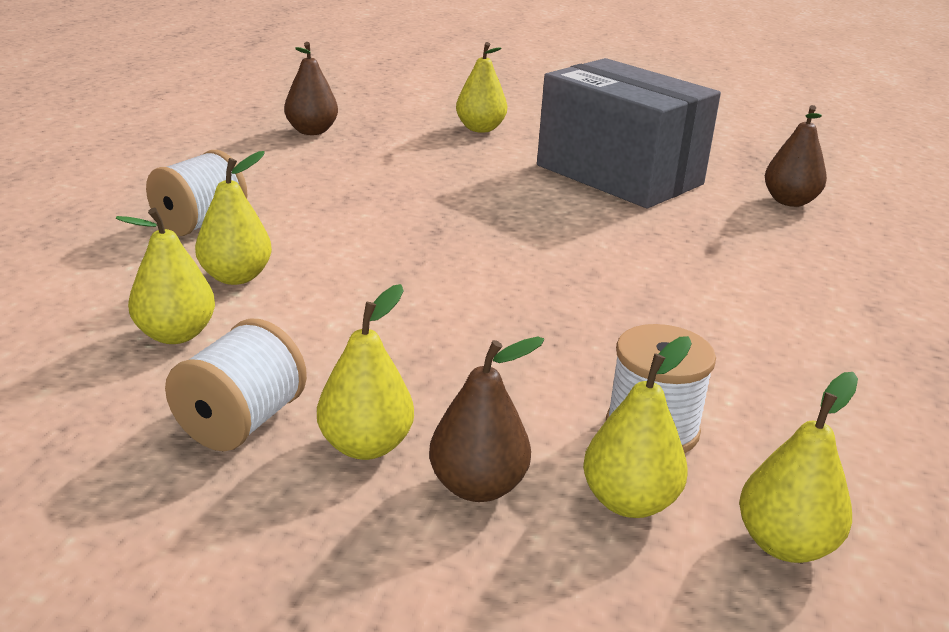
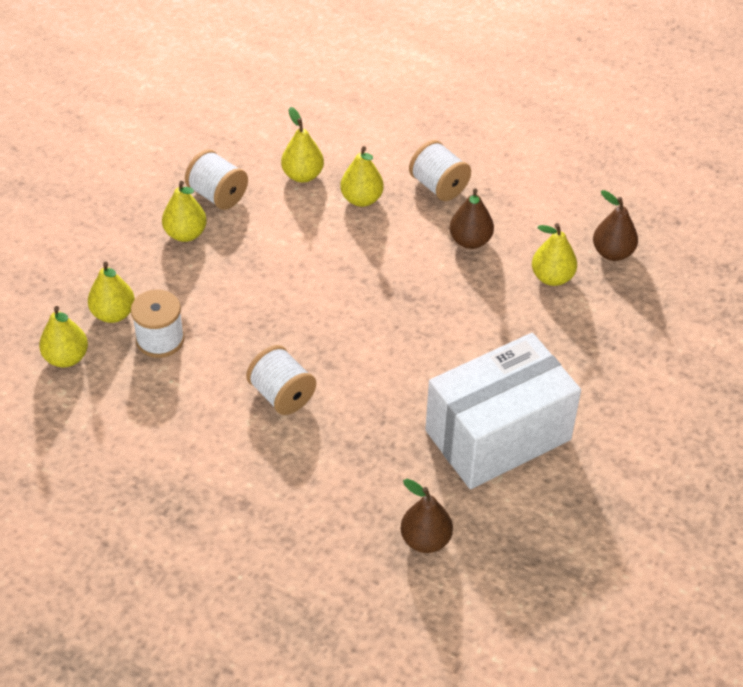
camera: 105 degrees right, 20 degrees up
(478, 486) = (143, 266): brown pear -> brown pear (470, 241)
(480, 129) = (617, 365): yellow pear -> yellow pear (552, 277)
(619, 175) = (498, 435): grey box -> white box
(673, 301) = (282, 395): none -> white spool

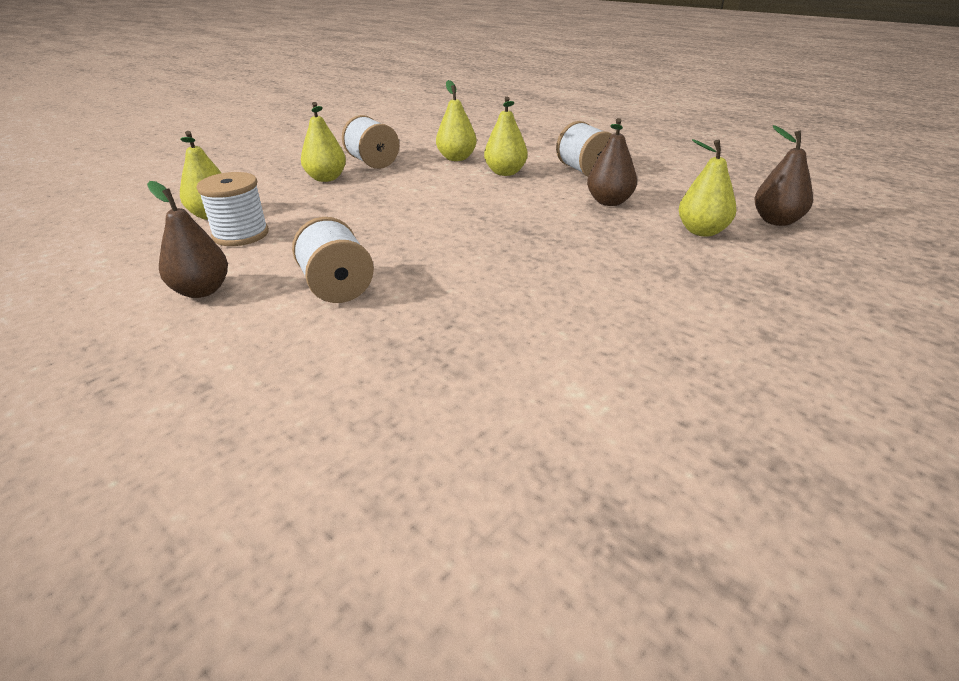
camera: 15 degrees right, 15 degrees down
(66, 358) = (135, 237): yellow pear -> none
(425, 540) = (451, 478): brown pear -> brown pear (202, 291)
(498, 435) = (611, 358): white box -> none

